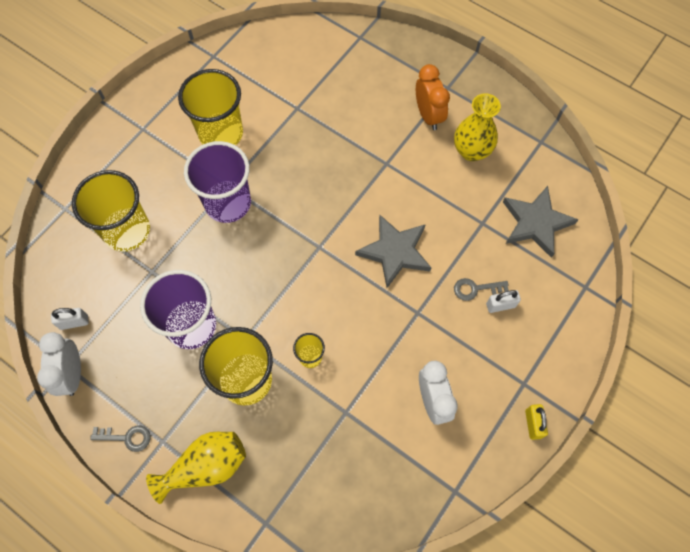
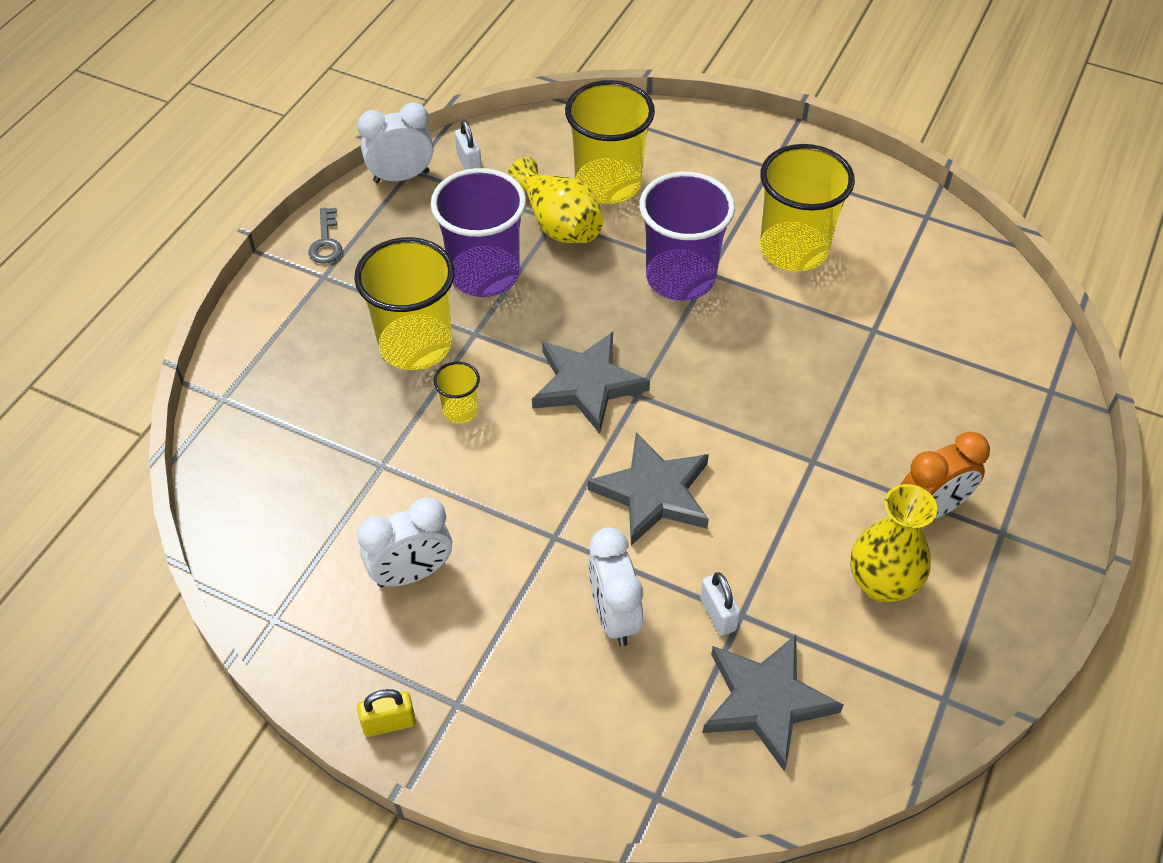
camera: 80 degrees right, 15 degrees down
(206, 466) = (294, 324): yellow vase -> yellow vase (558, 224)
(305, 275) = (587, 384): none -> grey star
(476, 289) = (613, 616): grey key -> white clock
(500, 305) = (591, 656): white padlock -> white padlock (718, 614)

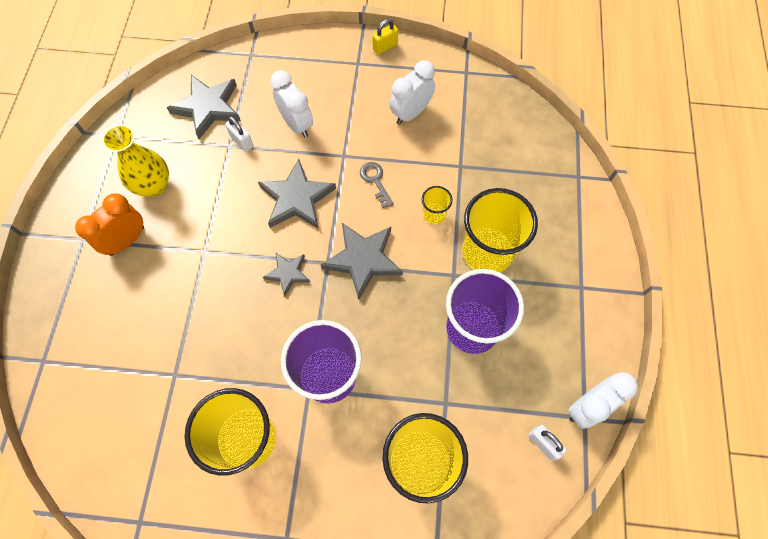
camera: 160 degrees right, 15 degrees up
(326, 241) = (600, 318): grey key -> grey key (375, 181)
(558, 224) = (441, 399): yellow vase -> none
(698, 398) = (288, 273): none -> grey star

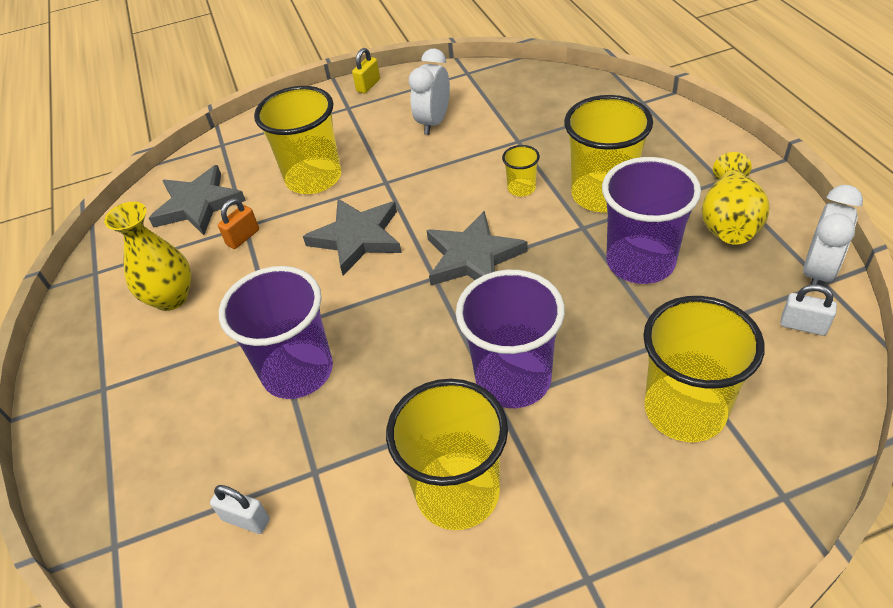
camera: 20 degrees left, 20 degrees down
(127, 240) = (166, 364): orange clock -> none
(202, 292) = (297, 371): none -> purple cup
(223, 156) = (243, 237): none -> orange padlock
(242, 141) = (258, 216): white padlock -> white padlock (246, 519)
(288, 273) = (393, 307): grey star -> none
(297, 124) = (313, 178): white clock -> yellow cup
(375, 181) = (436, 188): grey key -> none
(559, 328) = (729, 221): none -> yellow vase

